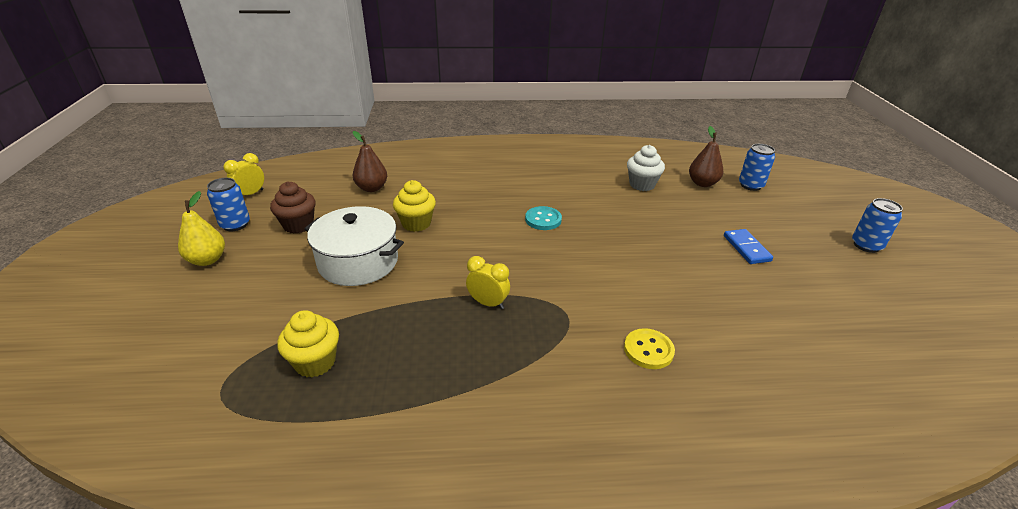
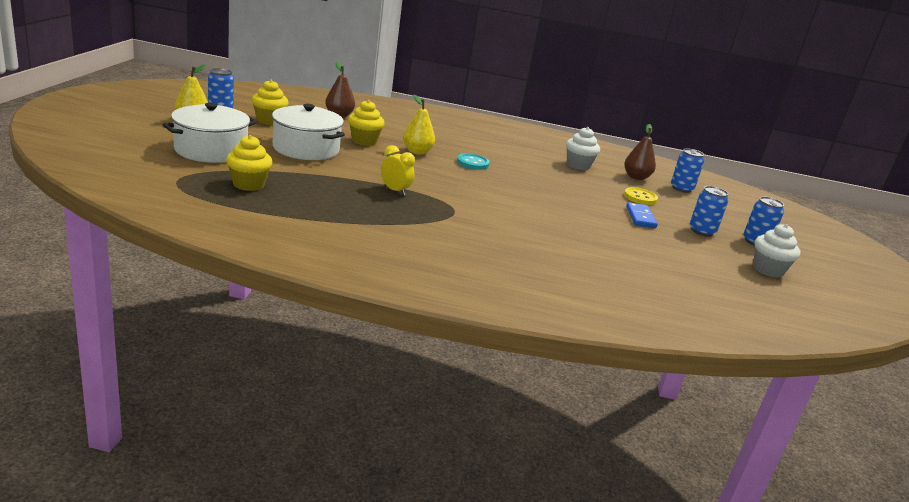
camera: 10 degrees right, 10 degrees down
(247, 309) = (211, 150): none -> white pot
(251, 194) = (239, 97): yellow clock -> none
(298, 225) = (269, 121): brown cupcake -> yellow cupcake
(479, 221) = (417, 152): none -> yellow pear
(648, 350) = (506, 240): yellow button -> yellow button (640, 197)
(812, 248) = (702, 231): none -> blue can
(909, 289) = (768, 270): none -> white cupcake

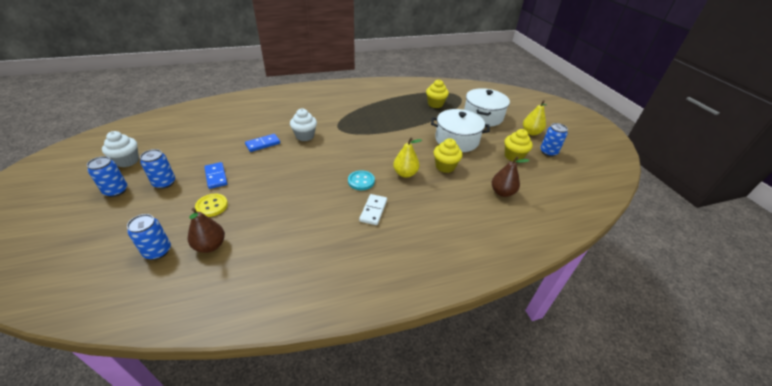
camera: 155 degrees right, 15 degrees up
(395, 191) = (378, 129): yellow clock -> none
(479, 147) = (373, 210): none -> white domino
(578, 165) = (275, 233): white cupcake -> white cupcake (305, 136)
(578, 229) = (263, 144): none -> blue domino

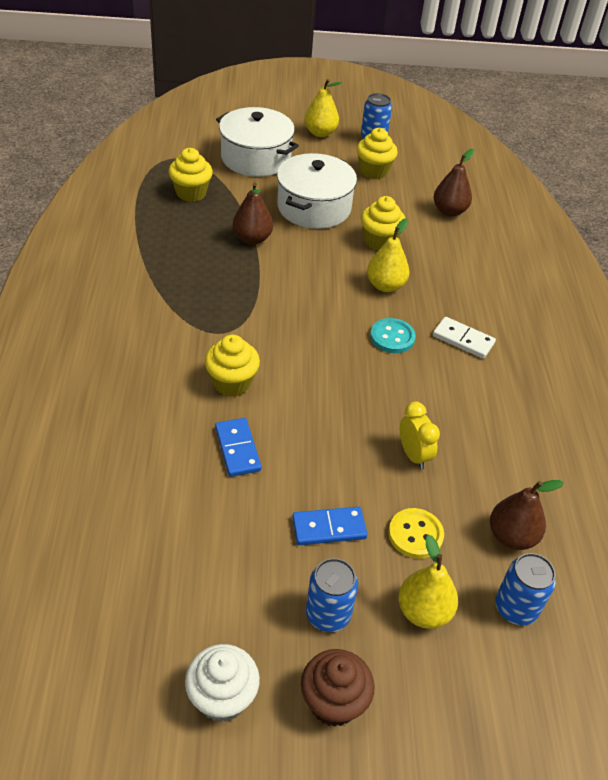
camera: 75 degrees left, 5 degrees up
(116, 191) = (333, 702): blue can -> brown cupcake
(161, 214) = (423, 611): none -> yellow pear
(269, 199) = (413, 455): none -> yellow clock
(305, 136) = (232, 383): white cupcake -> yellow cupcake
(413, 125) = (252, 239): none -> brown pear

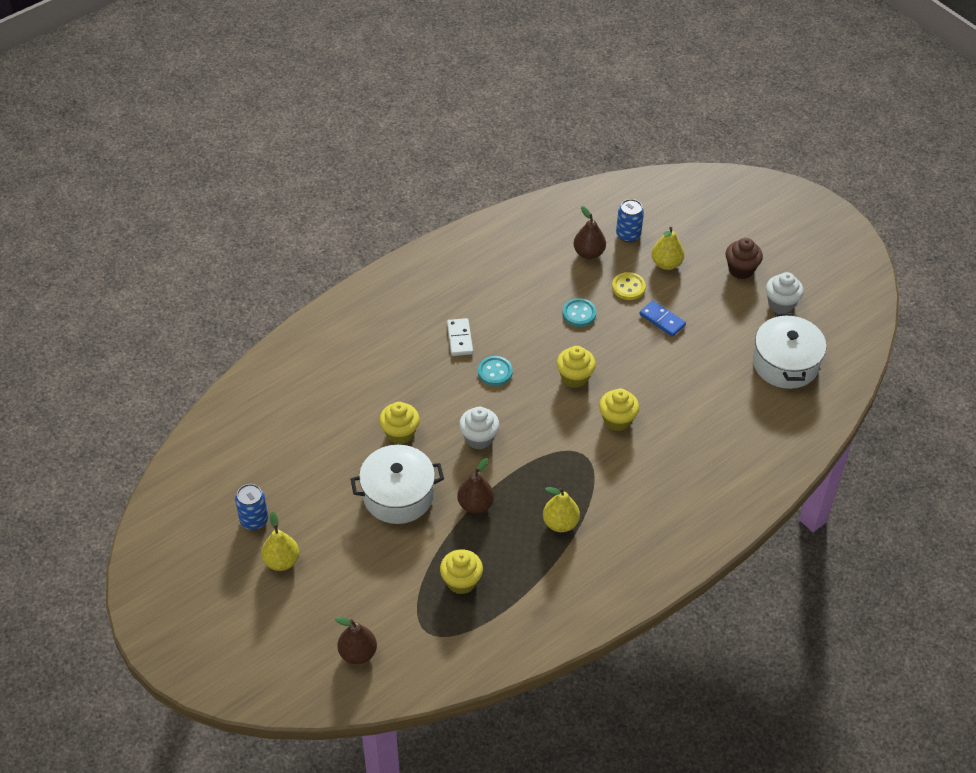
camera: 125 degrees left, 5 degrees up
(238, 449) = (658, 385): blue domino -> none
(256, 158) = (368, 577): white pot -> white pot (785, 363)
(321, 280) = (479, 438): none -> white cupcake
(328, 614) = (706, 294): blue can -> none
(373, 171) = (307, 490): yellow cupcake -> yellow cupcake (574, 377)
(385, 286) = (447, 403): yellow pear -> yellow pear (560, 523)
(413, 455) = (579, 313): yellow clock -> turquoise button
(449, 211) = (317, 415): brown pear -> brown pear (358, 653)

